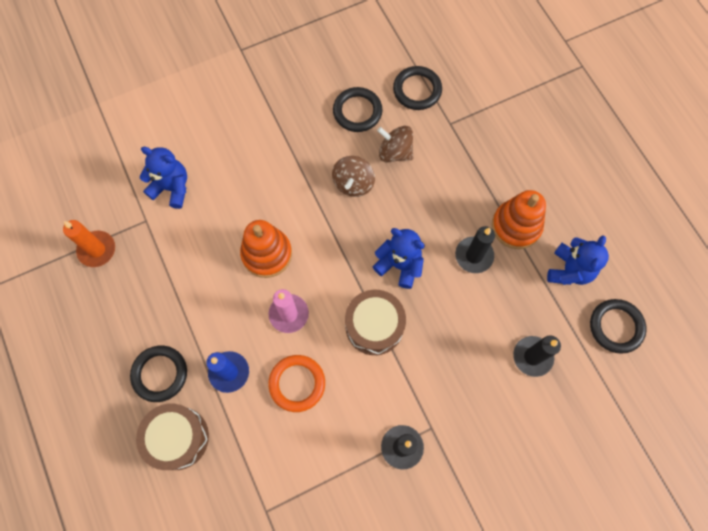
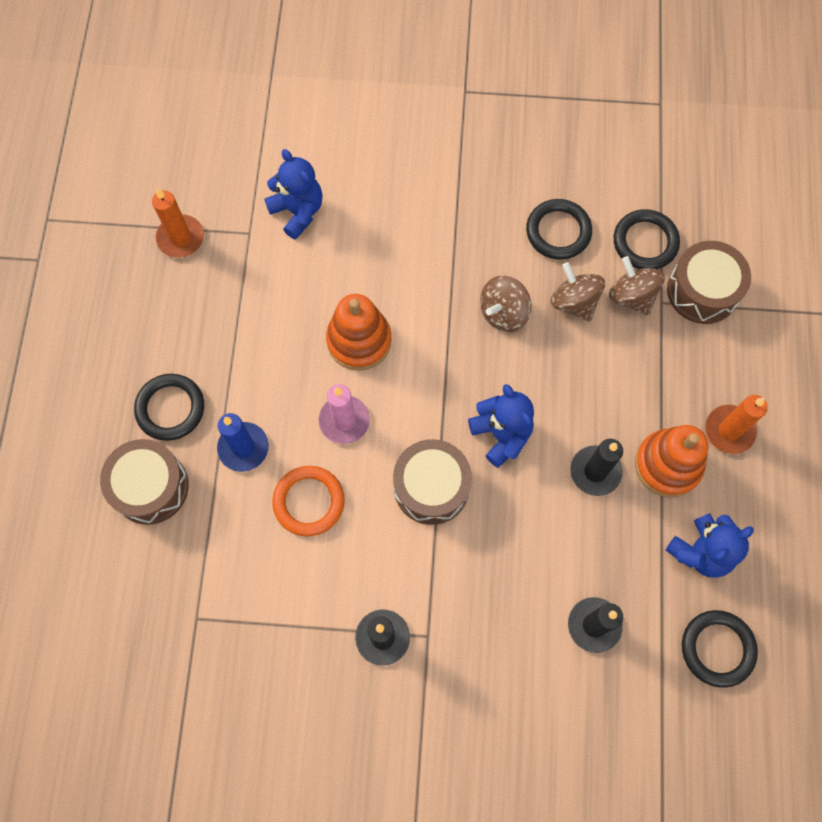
camera: 30 degrees right, 0 degrees up
(429, 129) = (631, 296): none -> brown spinning top
(471, 103) = (702, 291): none -> brown drum
(540, 183) = (729, 430): none -> orange candle

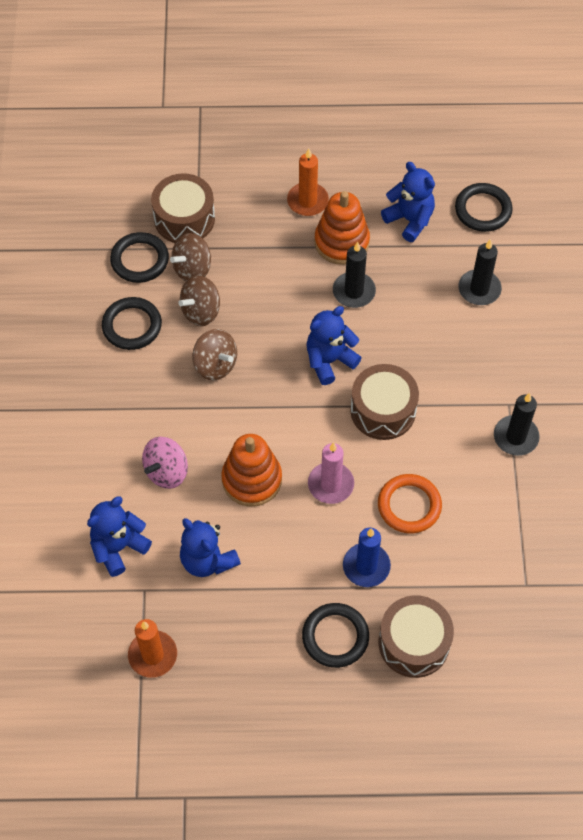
camera: 95 degrees left, 10 degrees down
(273, 292) = (207, 560): none -> blue teddy bear
(377, 258) = (166, 471): none -> pink spinning top

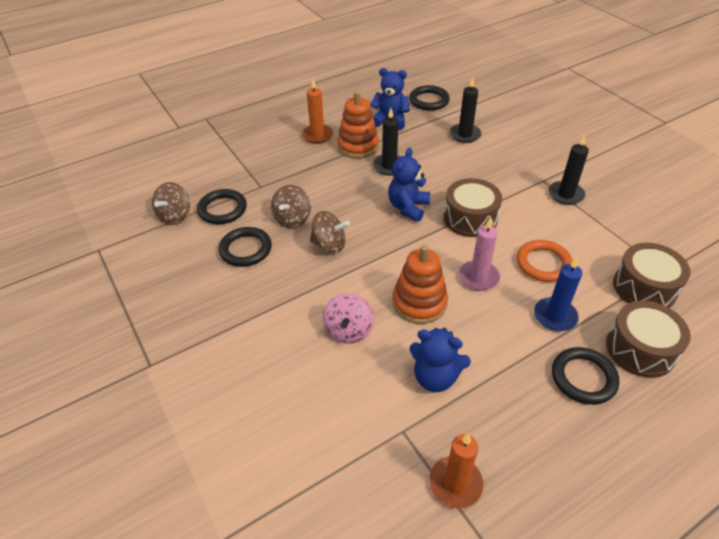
camera: 30 degrees left, 15 degrees down
(118, 547) = (353, 408): blue teddy bear -> none
(184, 219) = (239, 175): brown drum -> brown drum (644, 287)
(192, 269) = (267, 199): brown spinning top -> brown spinning top (175, 216)

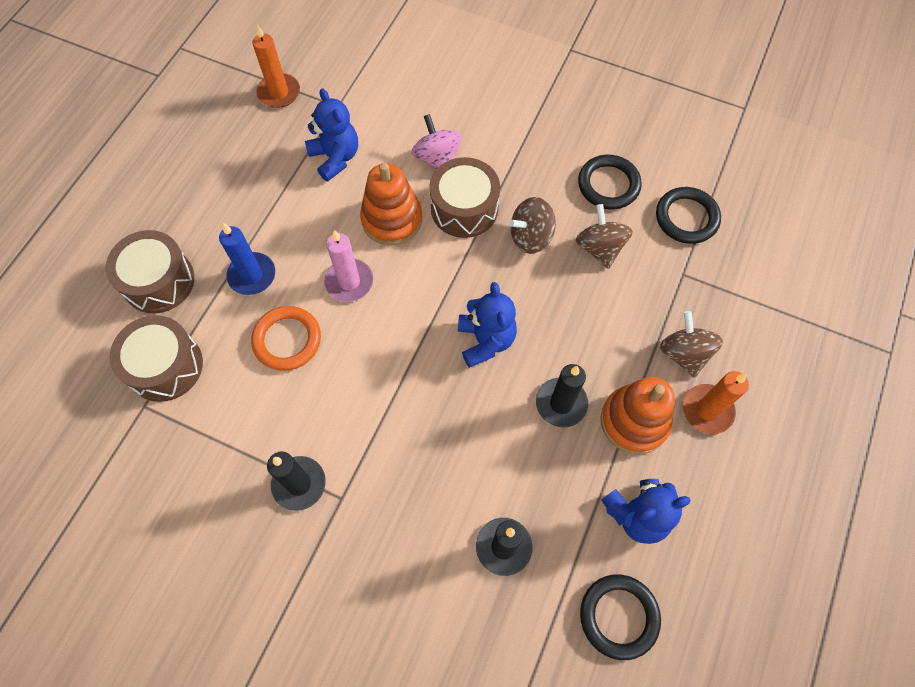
camera: 145 degrees right, 20 degrees up
(175, 216) = (724, 182): brown spinning top -> brown spinning top (684, 353)
(435, 377) = (335, 158): blue teddy bear -> blue teddy bear turned 75 degrees clockwise
(470, 218) = (402, 365): brown drum -> brown drum (464, 208)
(583, 378) = (206, 223): black ring -> none

